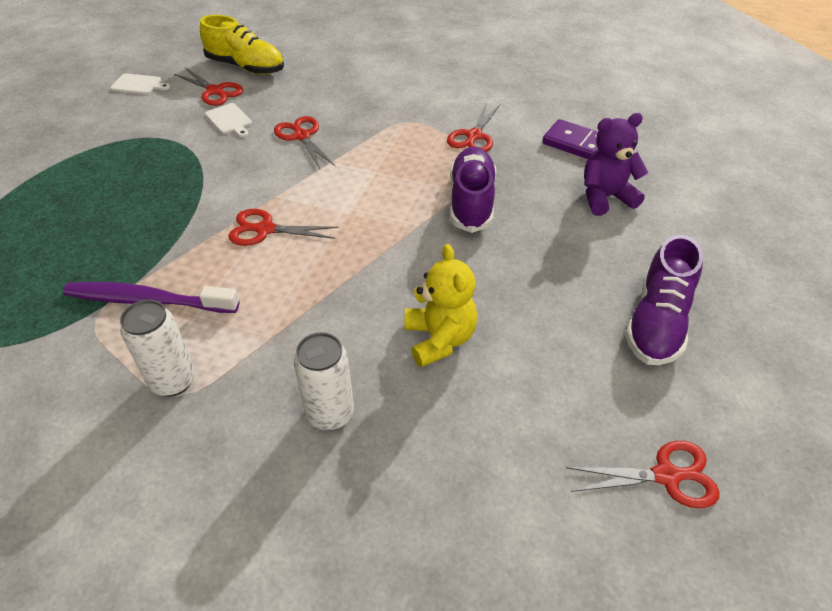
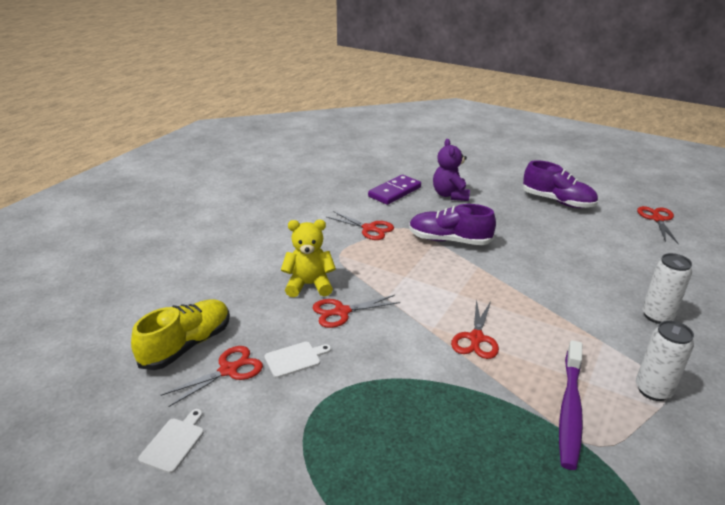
camera: 80 degrees left, 15 degrees down
(439, 339) = (584, 269): yellow teddy bear -> yellow teddy bear (309, 285)

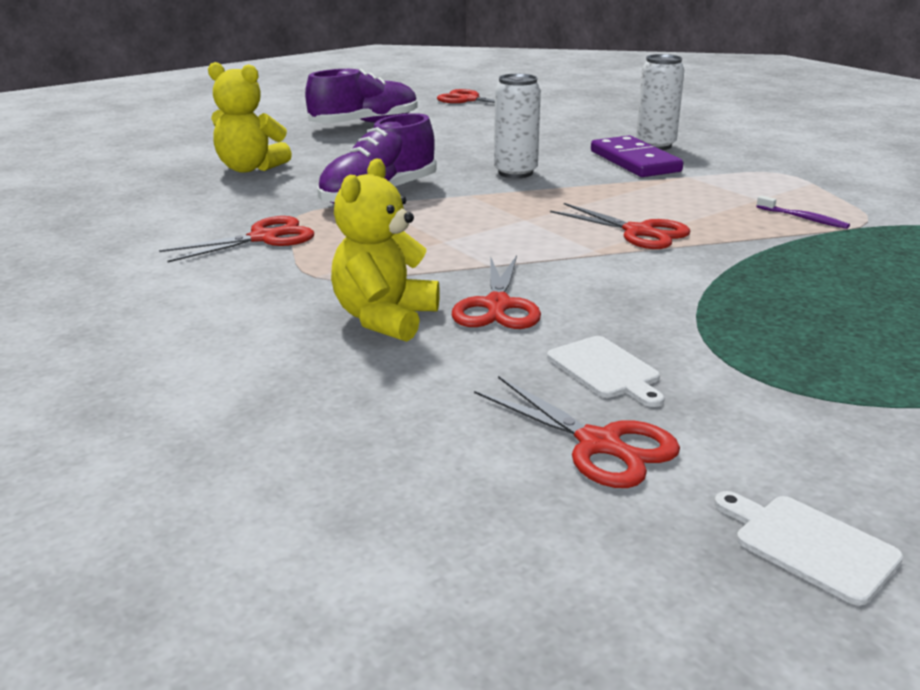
camera: 65 degrees left, 5 degrees down
(187, 345) = (477, 489): yellow shoe -> none
(229, 370) = (600, 445): red scissors -> red scissors turned 150 degrees clockwise
(295, 359) = (605, 370): white cutting board -> white cutting board turned 150 degrees clockwise
(395, 192) = (173, 198): purple domino -> purple domino (635, 161)
(450, 195) = (250, 168): purple teddy bear -> yellow teddy bear
(570, 409) = (803, 218): purple toothbrush -> purple toothbrush, size x0.44
(653, 390) = (782, 178): white can -> white can (515, 173)

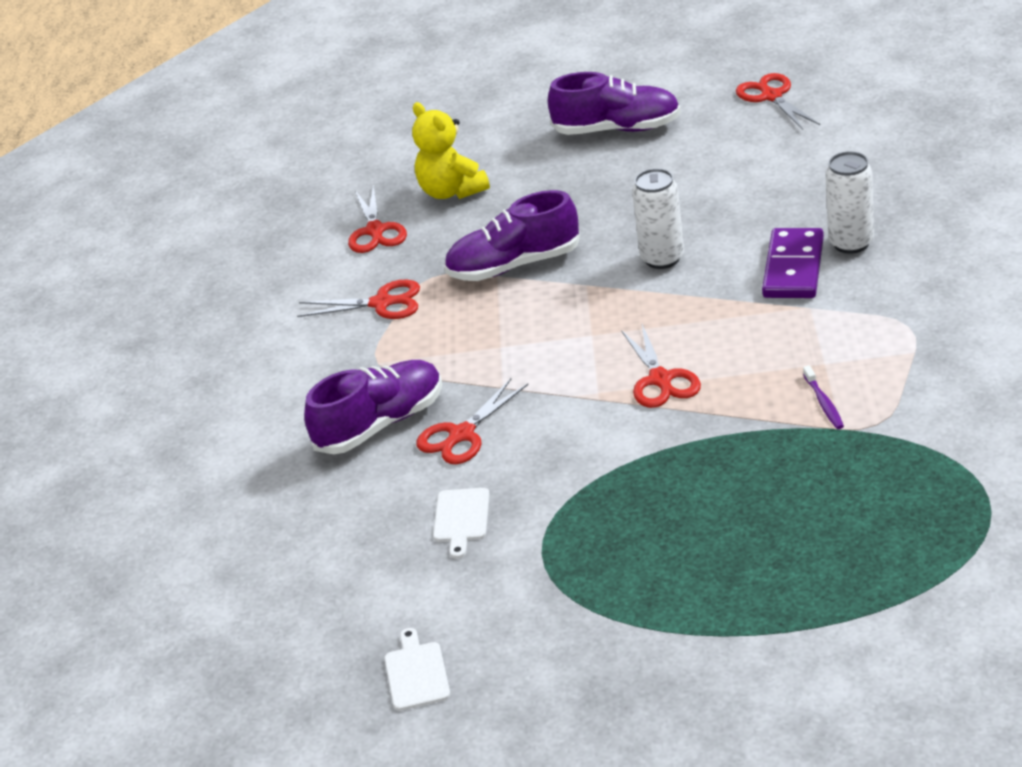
camera: 40 degrees right, 10 degrees up
(385, 318) = (380, 424): yellow teddy bear -> purple shoe
(600, 445) = (392, 574): red scissors -> red scissors (375, 231)

